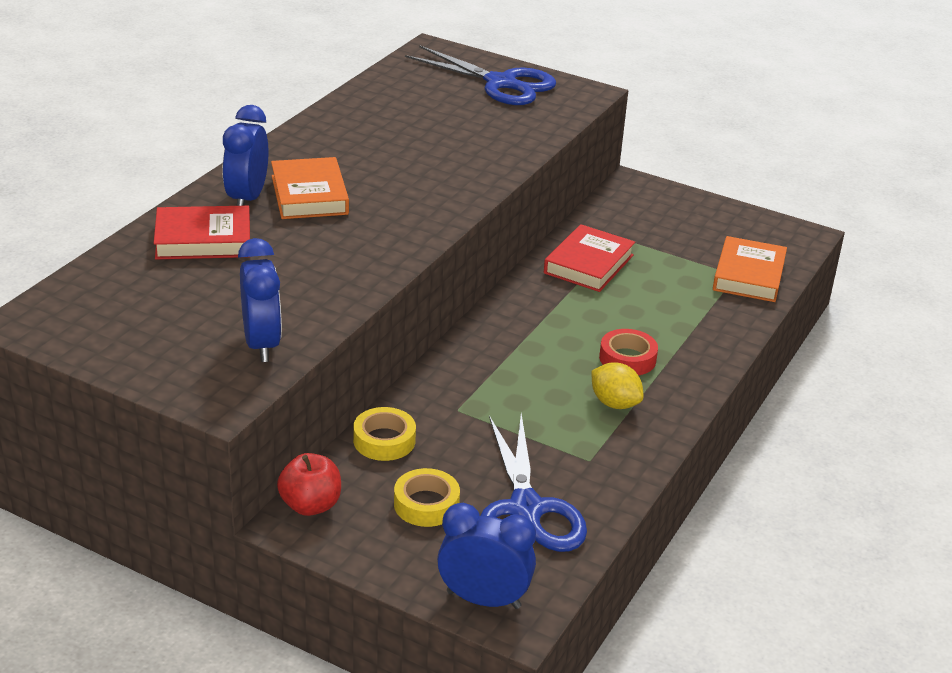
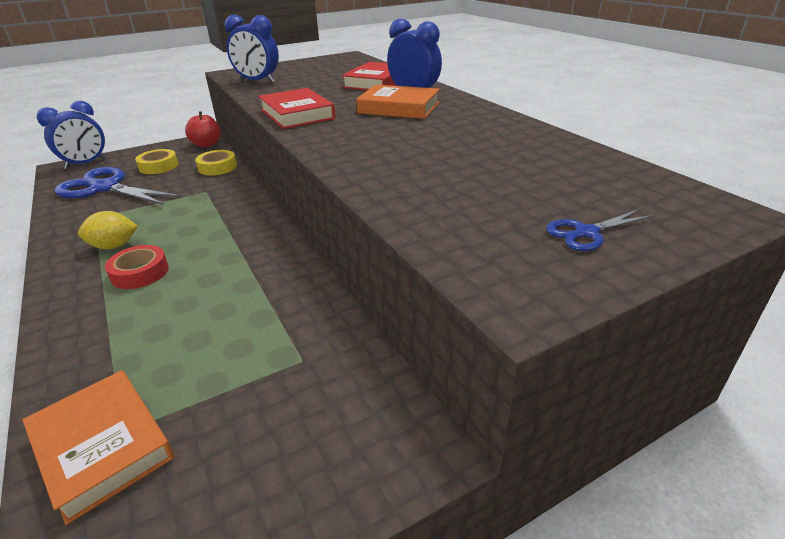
camera: 125 degrees right, 0 degrees up
(501, 83) = (586, 233): blue scissors -> blue scissors, size x0.46
(589, 264) = (282, 311): red book -> red book (297, 114)

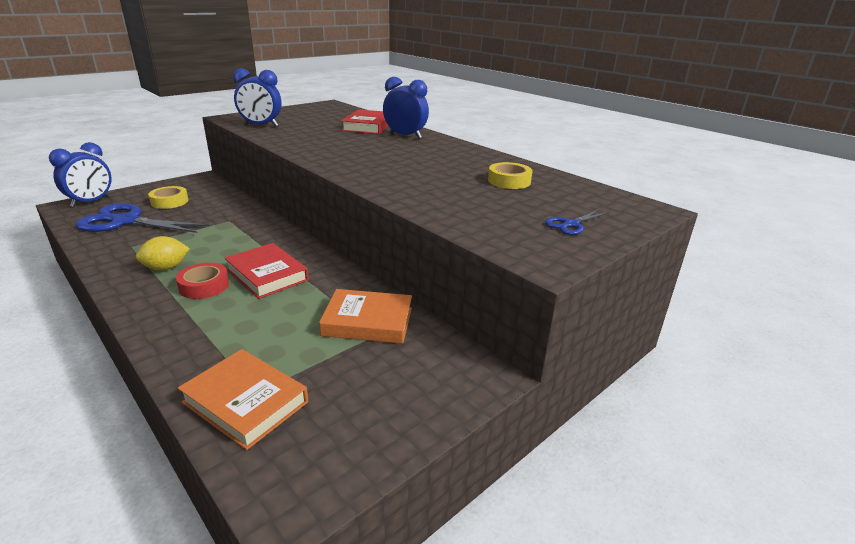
camera: 15 degrees left, 5 degrees down
(206, 144) = (207, 182): red apple -> none
(217, 167) = (229, 201): yellow tape -> yellow tape (509, 181)
(297, 114) = (316, 152): red book -> red book (267, 275)
(399, 108) = (399, 146): orange book -> orange book (368, 321)

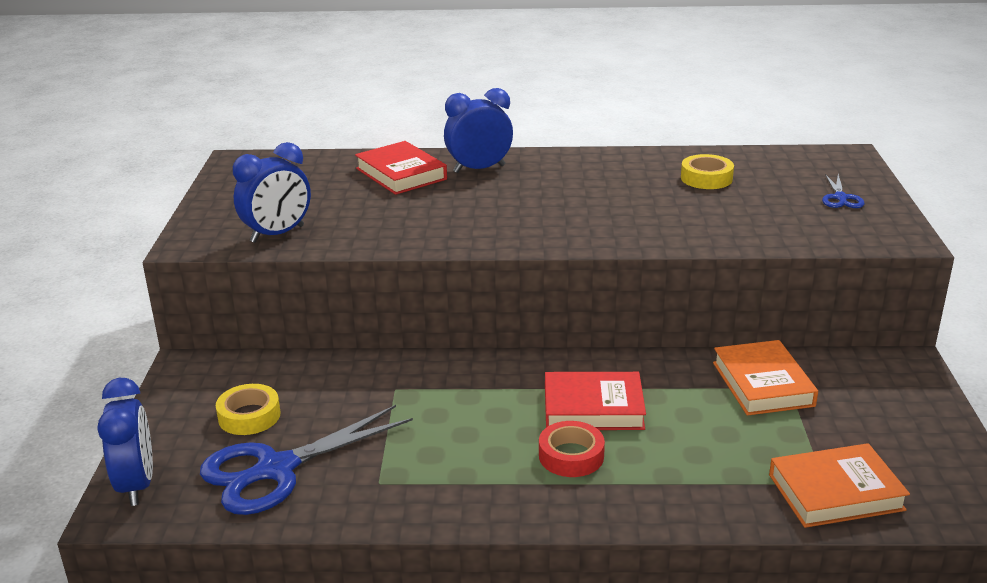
camera: 45 degrees left, 0 degrees up
(166, 268) = (485, 470): yellow lemon -> none
(368, 321) = (762, 384): orange book -> orange book turned 60 degrees counterclockwise

